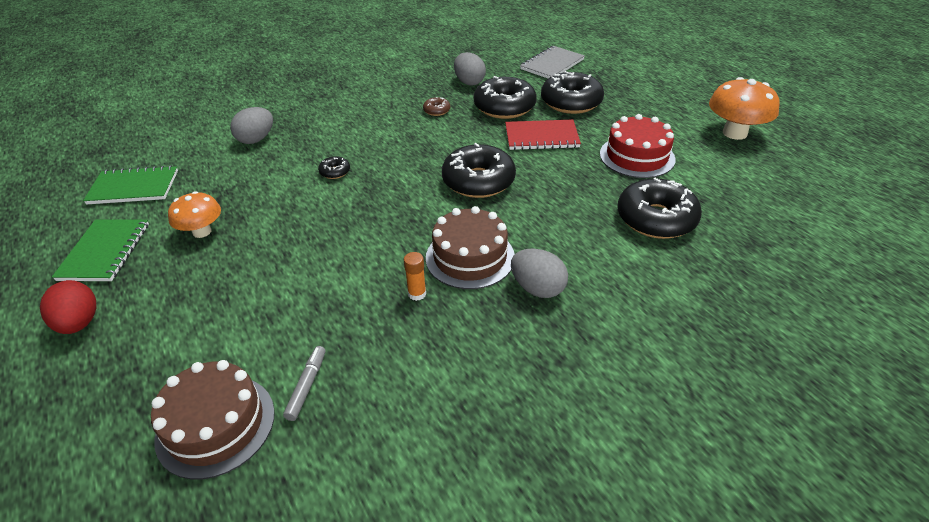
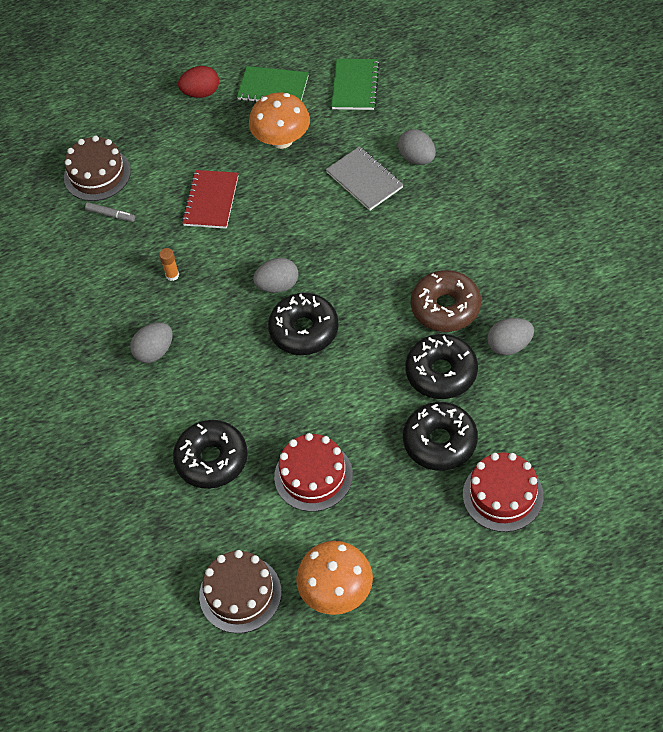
camera: 105 degrees right, 15 degrees up
(202, 232) = (282, 140): orange mushroom -> orange mushroom, size x1.55
(335, 172) = (346, 221): black donut -> none
(423, 205) = (278, 285): none -> grey egg
(436, 110) = (445, 307): brown donut -> brown donut, size x2.28
(470, 257) = (202, 312): brown cake -> brown cake (240, 594)
(541, 137) = (370, 397): red notebook -> red notebook (211, 201)
(552, 64) = (545, 444): grey notebook -> grey notebook (364, 180)
(603, 76) = (503, 495): none -> red cake

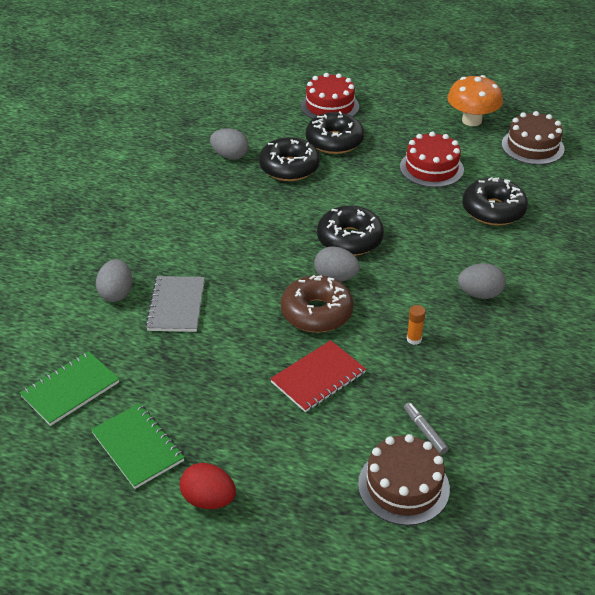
camera: 145 degrees left, 15 degrees down
(282, 140) = (195, 387): orange mushroom -> none
(445, 307) = (238, 195): brown donut -> brown donut (316, 313)

